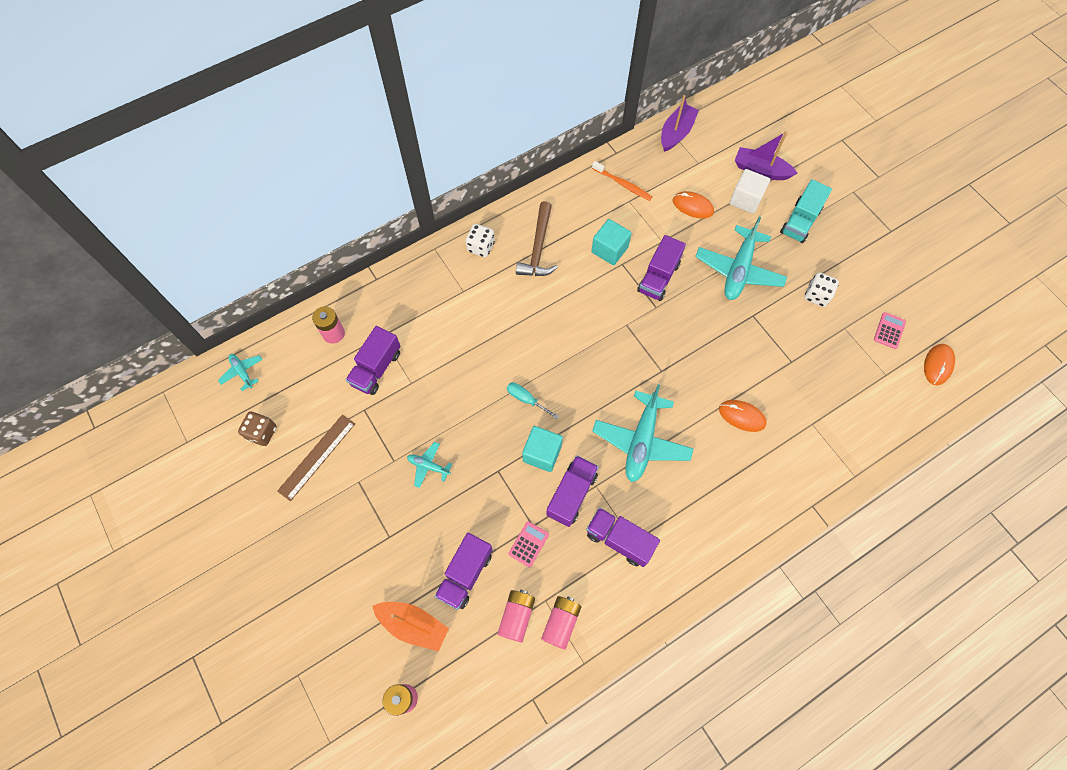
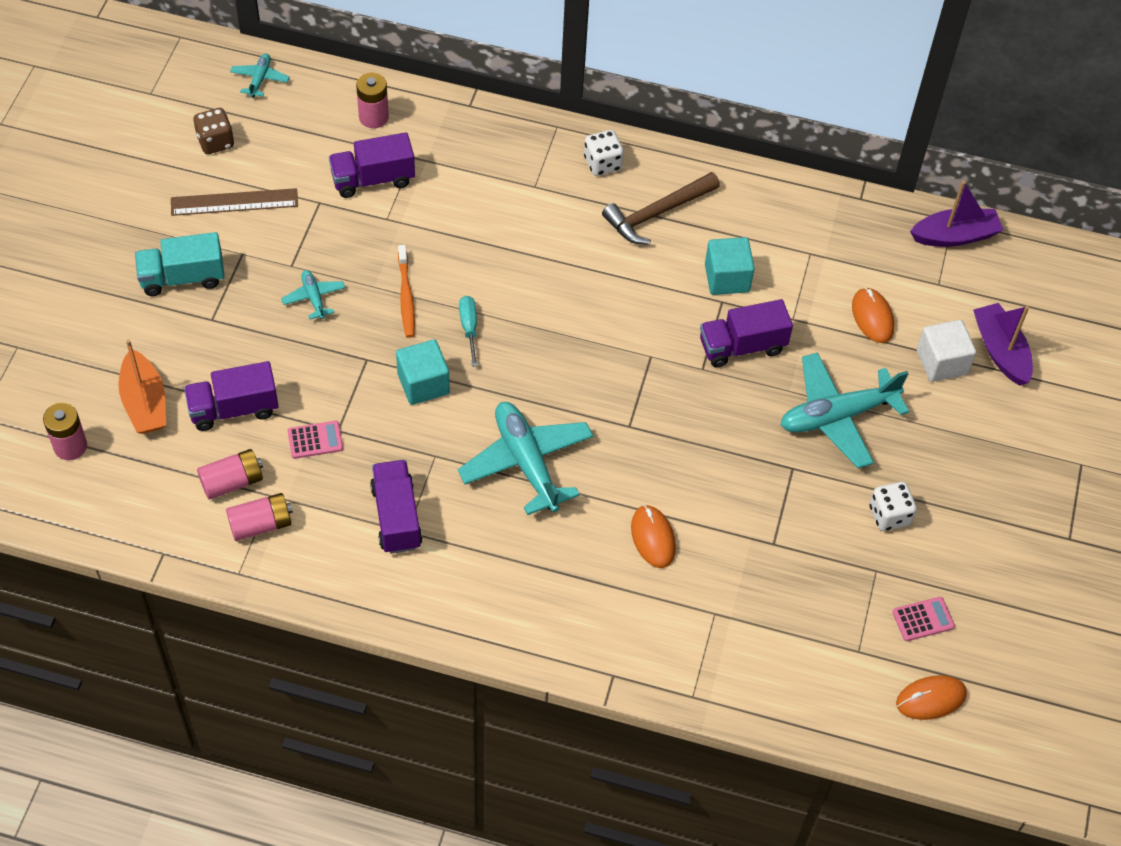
camera: 45 degrees right, 10 degrees down
(571, 495) = (404, 441): purple truck -> none
(622, 184) = (825, 232): orange toothbrush -> orange toothbrush (406, 296)
(641, 441) = (526, 462): turquoise plane -> turquoise plane turned 90 degrees clockwise
(800, 221) = (973, 435): turquoise truck -> turquoise truck (182, 277)

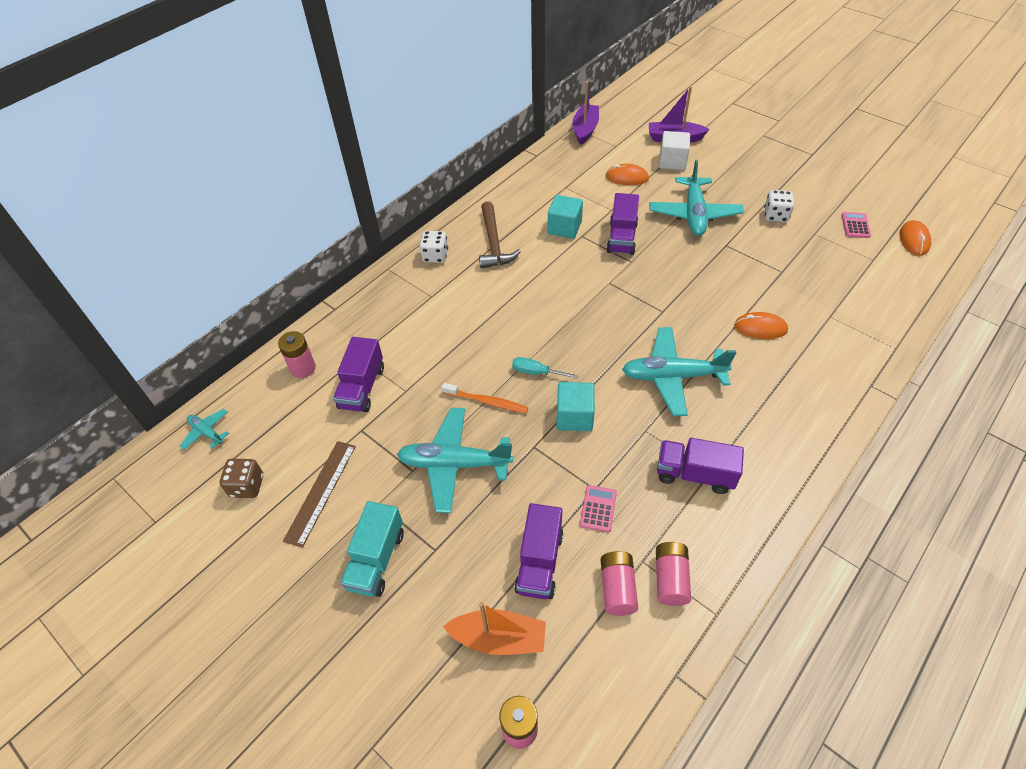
camera: 60 degrees left, 5 degrees down
(314, 298) = (454, 464): turquoise plane -> turquoise plane, size x2.08

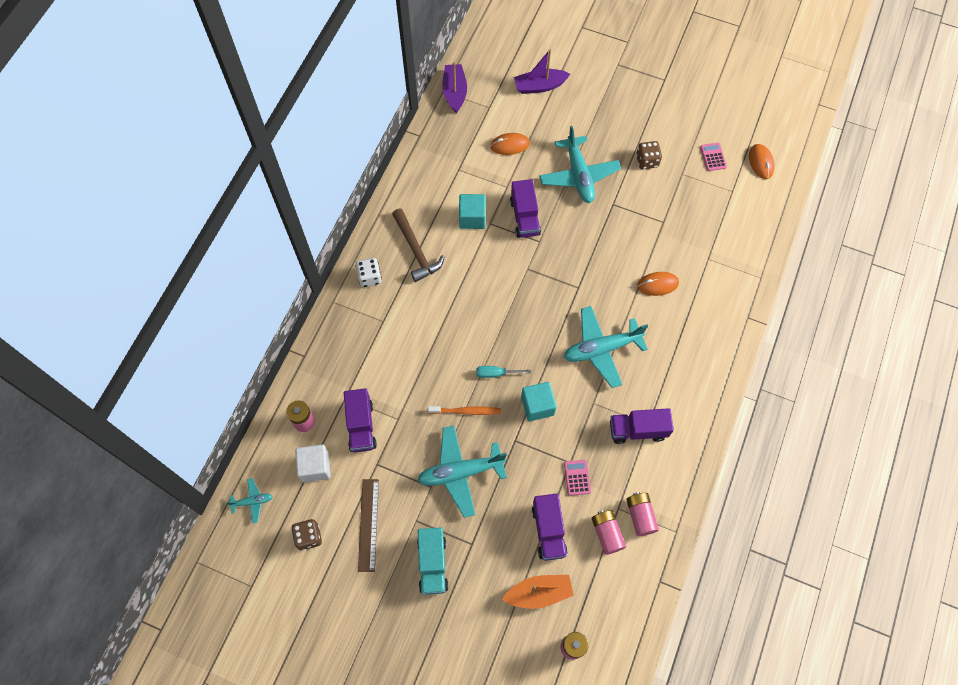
camera: 20 degrees left, 15 degrees up
(207, 432) = (252, 501): turquoise plane -> turquoise plane turned 150 degrees clockwise
(672, 162) = (545, 116): white cube -> white cube (315, 467)
(775, 215) = (647, 161): white dice -> brown dice

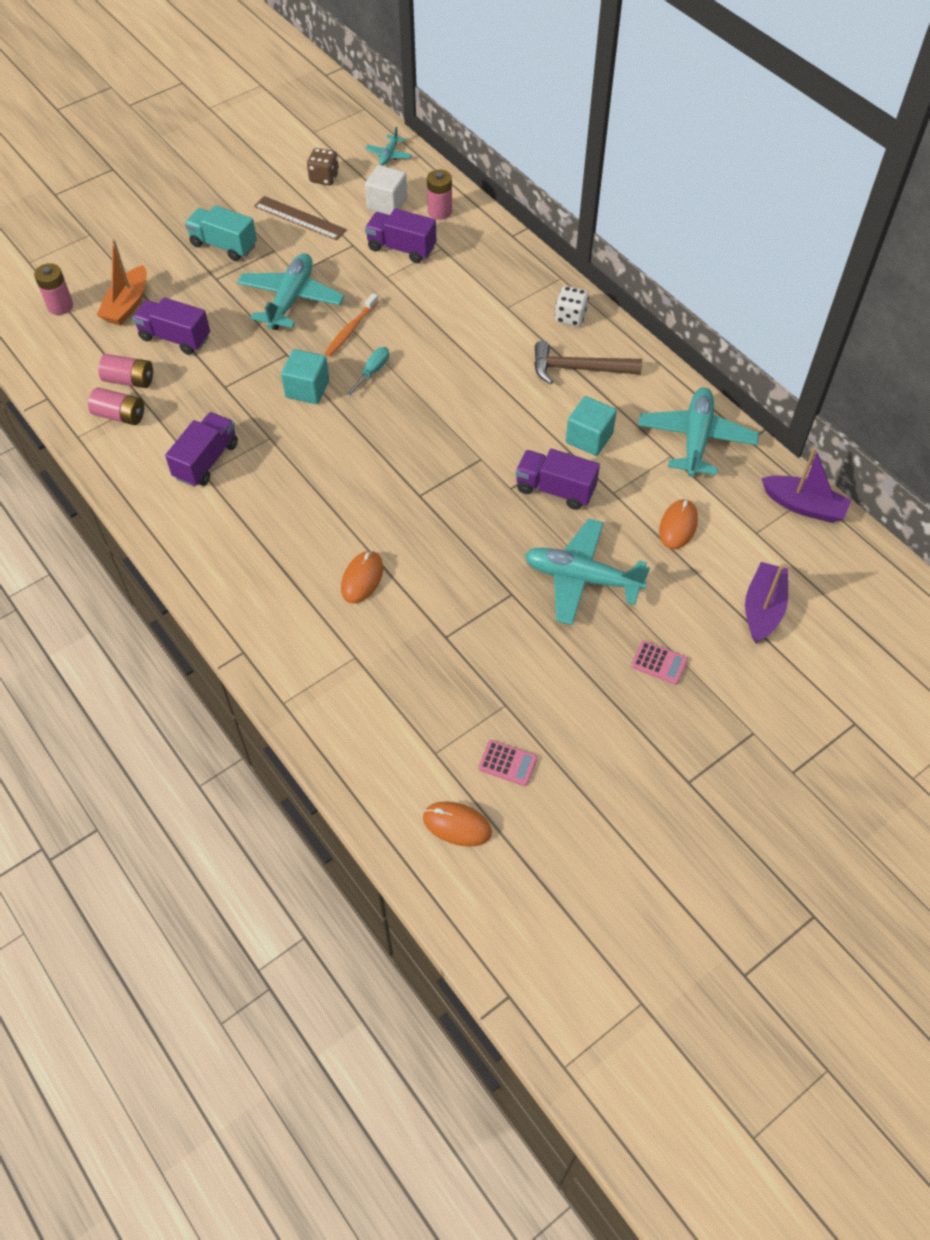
camera: 120 degrees right, 10 degrees down
(577, 477) = (204, 384): pink calculator -> pink calculator (659, 663)
(601, 349) = (325, 477): turquoise plane -> turquoise plane (696, 439)
(647, 161) = (554, 672): brown dice -> none

